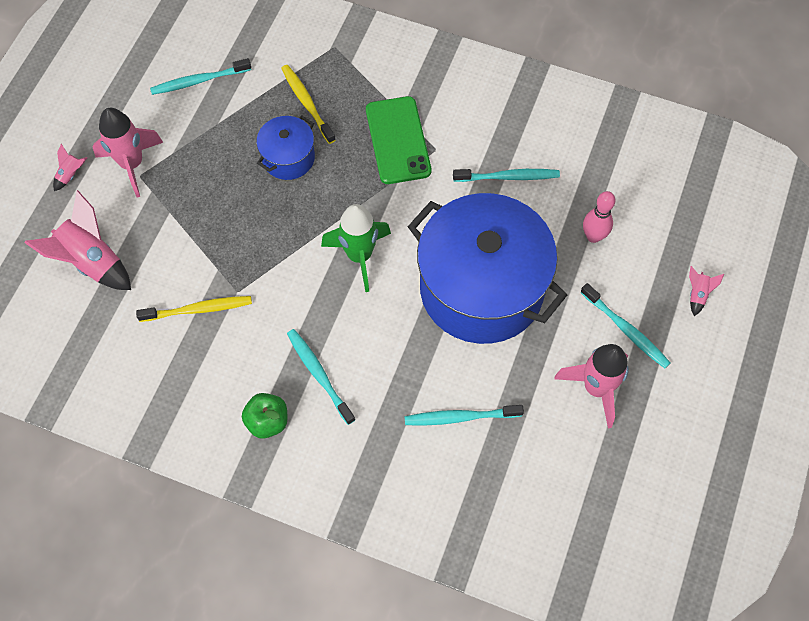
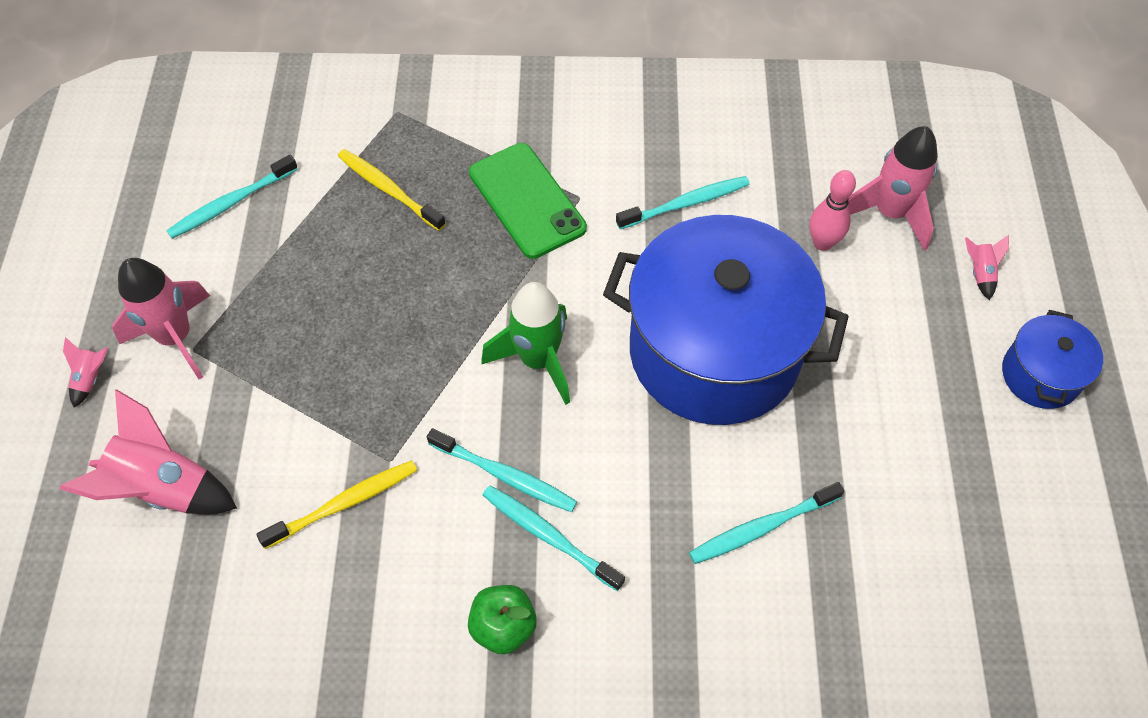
camera: 20 degrees left, 5 degrees down
(288, 158) = (391, 265): blue pot -> blue pot (1040, 375)
(596, 388) = (915, 429): pink rocket -> pink rocket (889, 213)
(626, 330) = (916, 344): turquoise toothbrush -> turquoise toothbrush (505, 475)

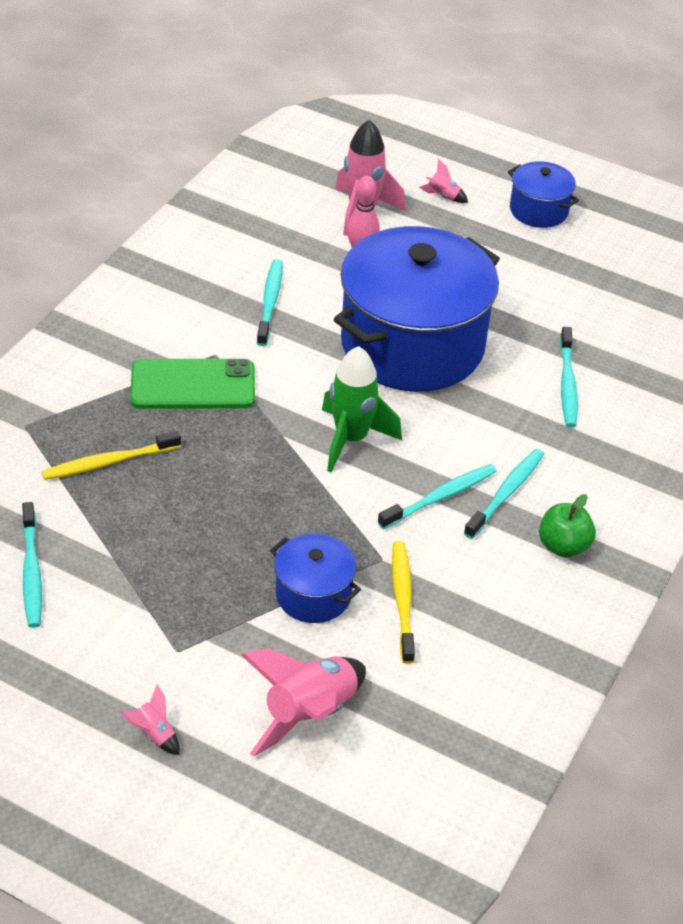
camera: 65 degrees left, 15 degrees down
(176, 337) = (155, 658): pink rocket -> none
(312, 423) = (313, 594): none -> blue pot
(549, 536) = (506, 493): turquoise toothbrush -> turquoise toothbrush turned 150 degrees clockwise

